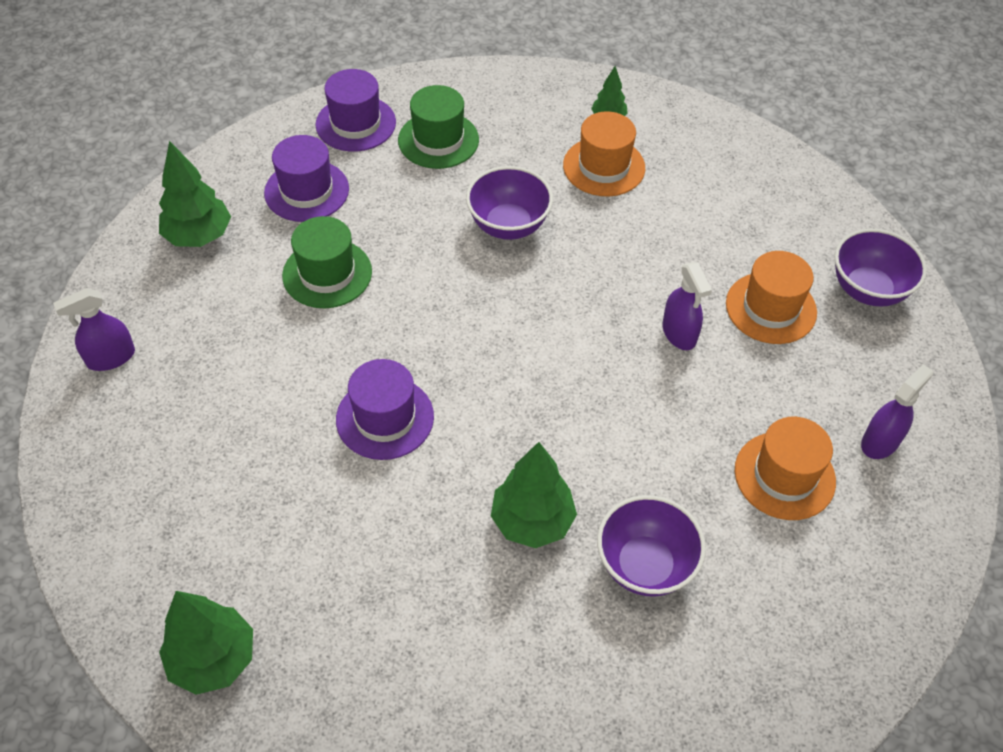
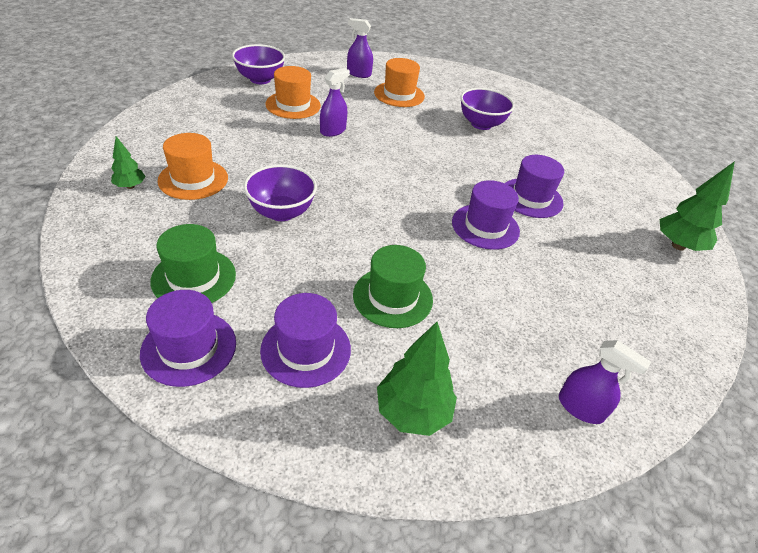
camera: 120 degrees left, 10 degrees down
(413, 515) = (531, 198): none -> purple hat
(532, 521) = (493, 158): green tree -> none

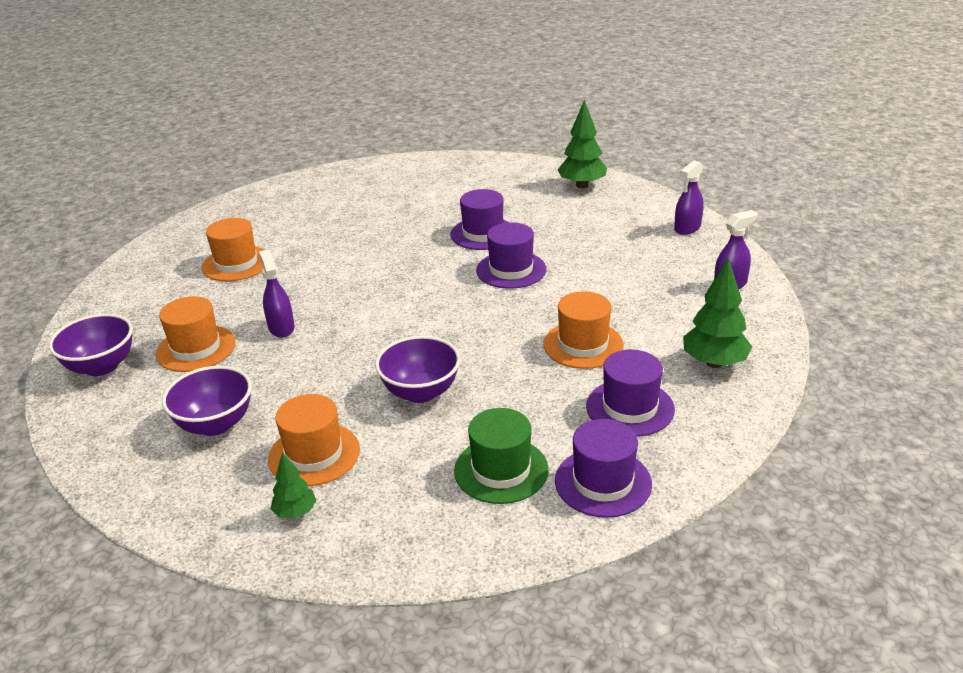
camera: 60 degrees left, 10 degrees down
(358, 74) = (159, 282): purple spray bottle -> purple spray bottle (687, 228)
(392, 297) = (583, 345): green hat -> orange hat
(481, 124) = (341, 226): purple bowl -> purple bowl (215, 424)

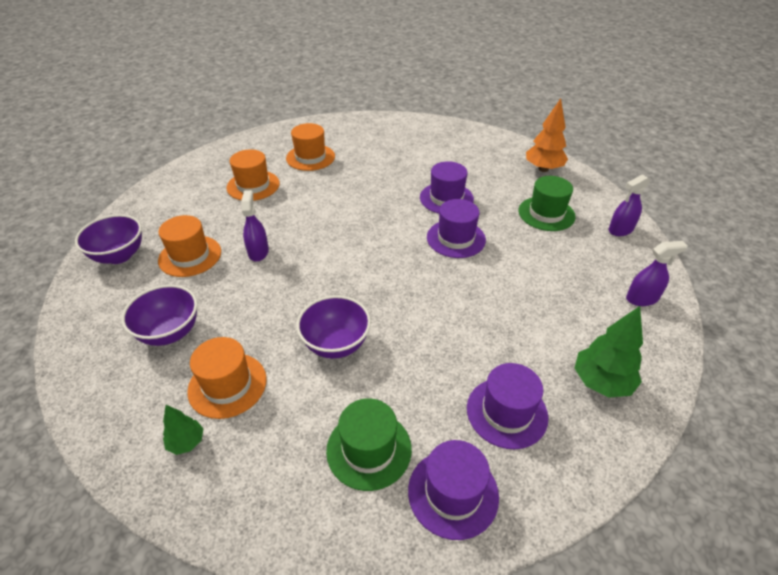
camera: 15 degrees right, 10 degrees up
(582, 185) = (543, 169): green tree -> orange tree
(583, 345) = (489, 330): orange hat -> orange hat (310, 157)
(602, 228) = (546, 213): none -> green hat

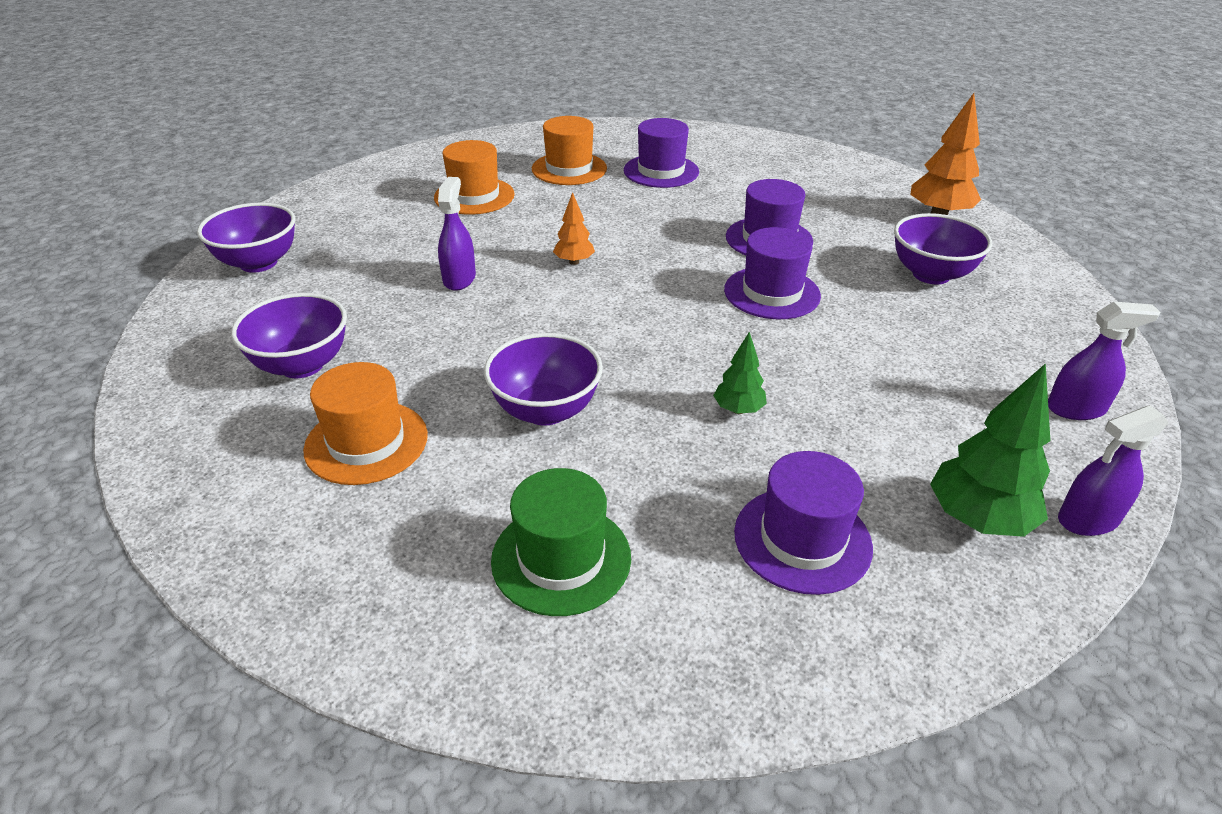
camera: 10 degrees right, 5 degrees down
(187, 442) = (285, 508): green tree -> green tree (738, 410)
(190, 256) = (358, 273): orange hat -> none
(329, 230) = (574, 262): none -> orange tree
(453, 493) = (684, 640): purple hat -> purple hat (661, 171)
(546, 213) = (931, 274): green hat -> purple bowl
(620, 230) = (1056, 309): purple spray bottle -> purple spray bottle (1087, 519)

